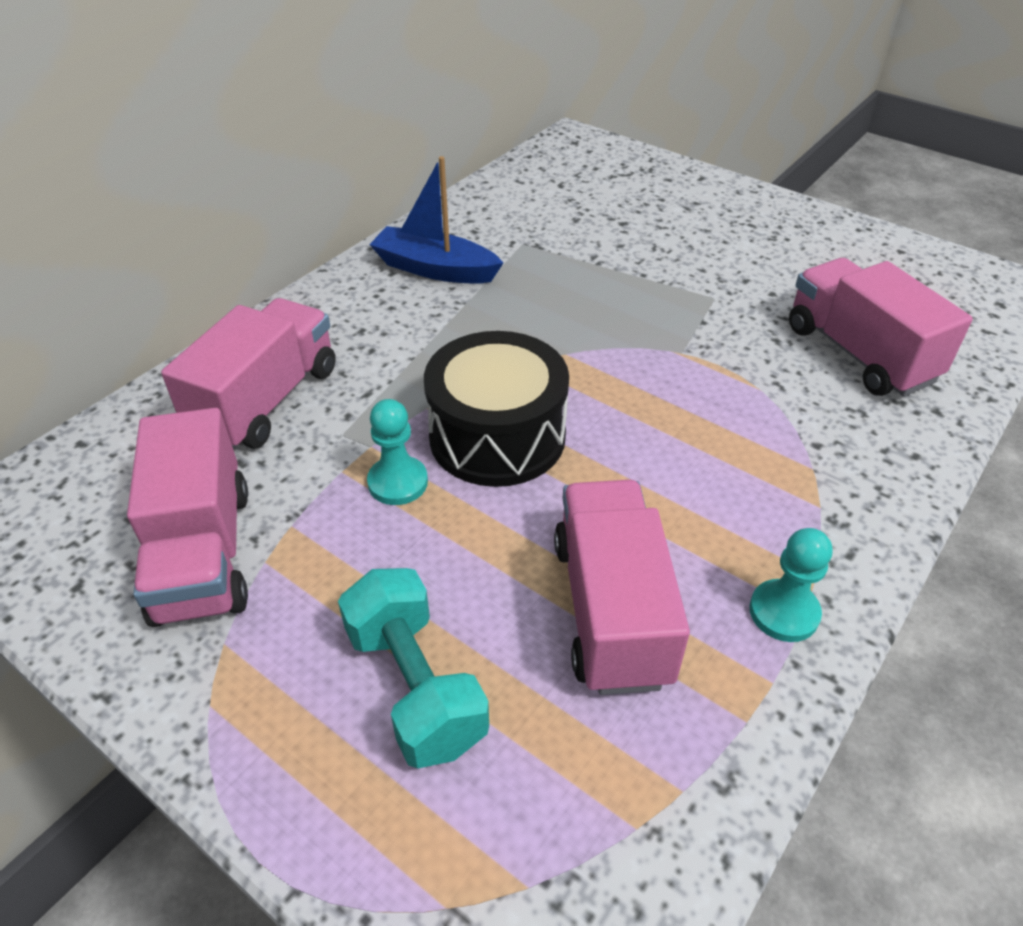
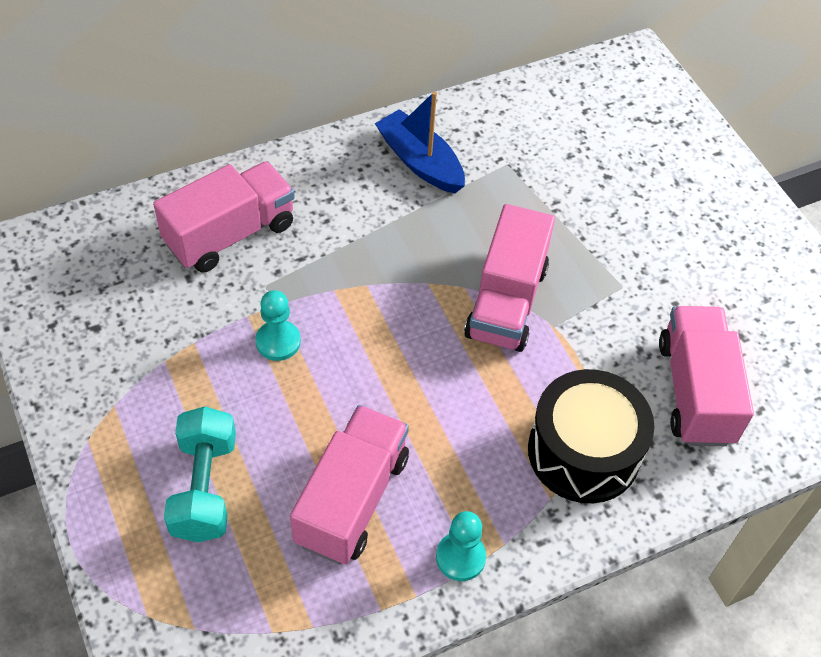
camera: 25 degrees right, 10 degrees up
(203, 553) = (132, 337): pink truck -> pink truck (506, 302)
(497, 436) = (367, 336): black drum -> black drum (583, 452)

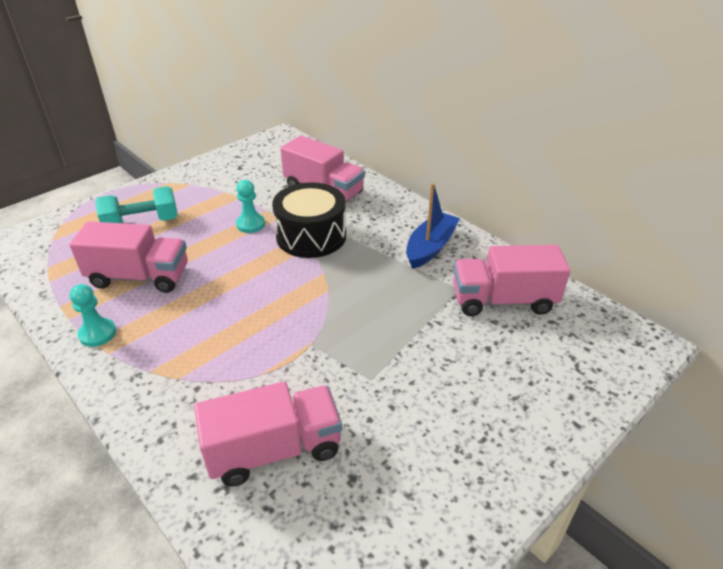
camera: 75 degrees right, 15 degrees down
(506, 302) = (323, 313): pink truck -> pink truck (503, 300)
(583, 452) = (195, 383): black drum -> black drum (311, 236)

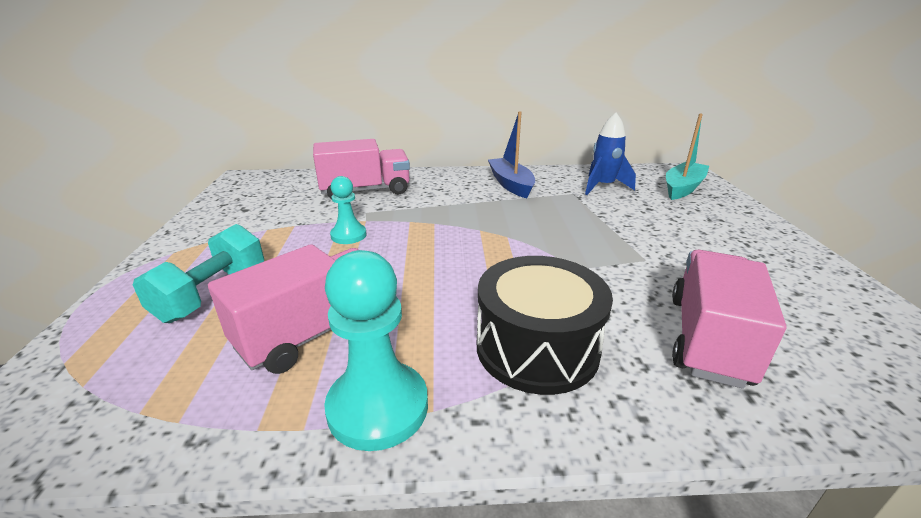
camera: 50 degrees left, 10 degrees down
(97, 333) = (378, 407): turquoise pawn -> turquoise pawn, size x1.69
(311, 236) = (419, 217): black drum -> black drum (537, 347)
(503, 300) = (603, 186): pink truck -> blue rocket
(579, 355) = (683, 188): none -> turquoise boat

